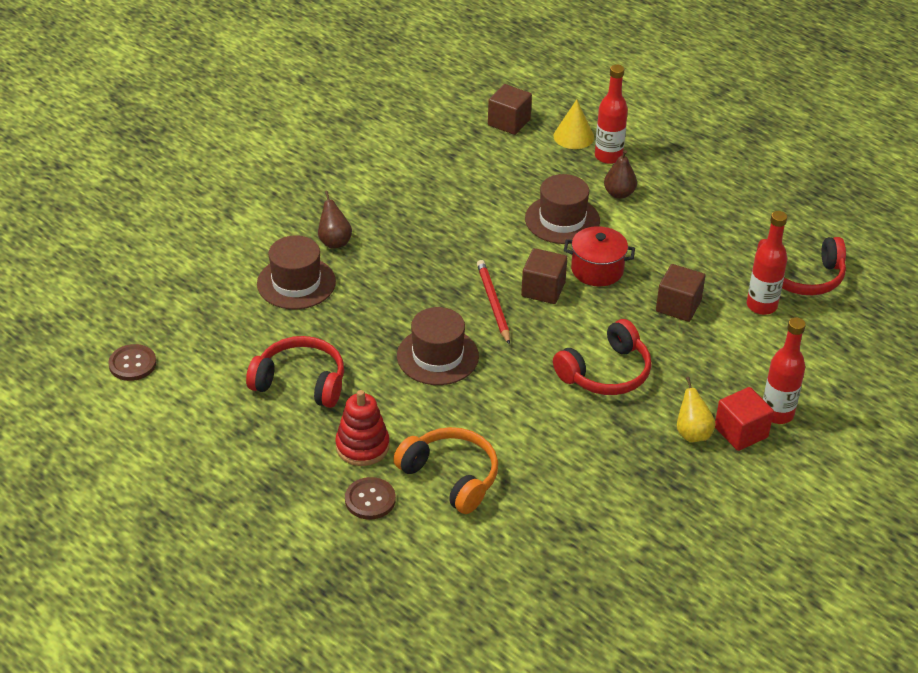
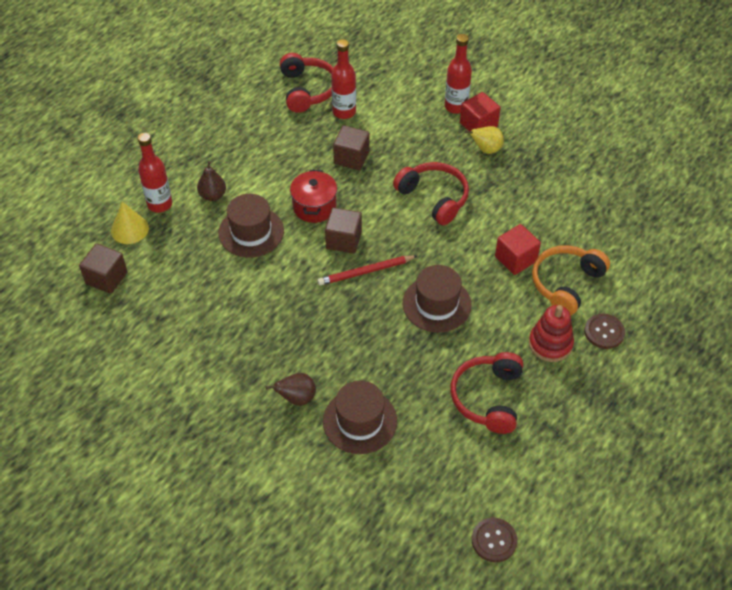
camera: 95 degrees left, 10 degrees up
(497, 435) = (515, 259): none -> red cube

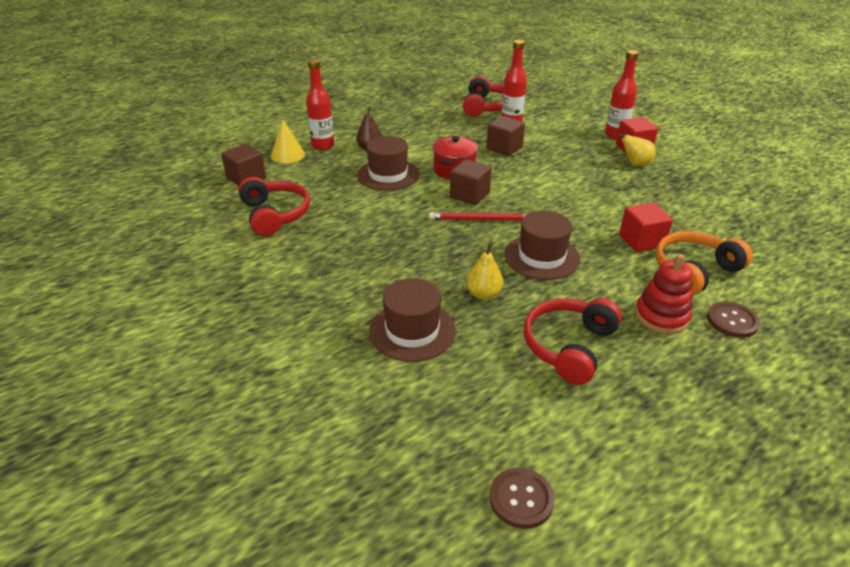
camera: 20 degrees right, 15 degrees down
(297, 398) = (357, 296): brown pear -> none
(403, 363) = (484, 294): none -> yellow pear
(434, 198) = (571, 184): red headphones -> red headphones (275, 214)

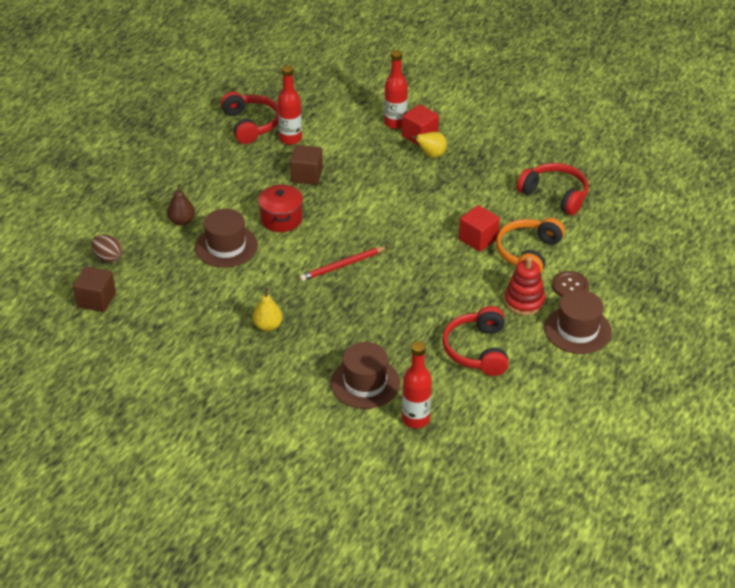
camera: 30 degrees left, 5 degrees up
(275, 214) = (164, 327): red headphones -> red headphones (555, 195)
(288, 155) = (108, 258): yellow cone -> brown egg
(323, 146) = (132, 234): red bottle -> red bottle (415, 419)
(469, 195) = (315, 243): brown cube -> none
(484, 294) = (394, 333): yellow pear -> yellow pear (268, 326)
(521, 499) = (507, 457): brown button -> none
(541, 257) = (414, 283): brown hat -> brown hat (577, 330)

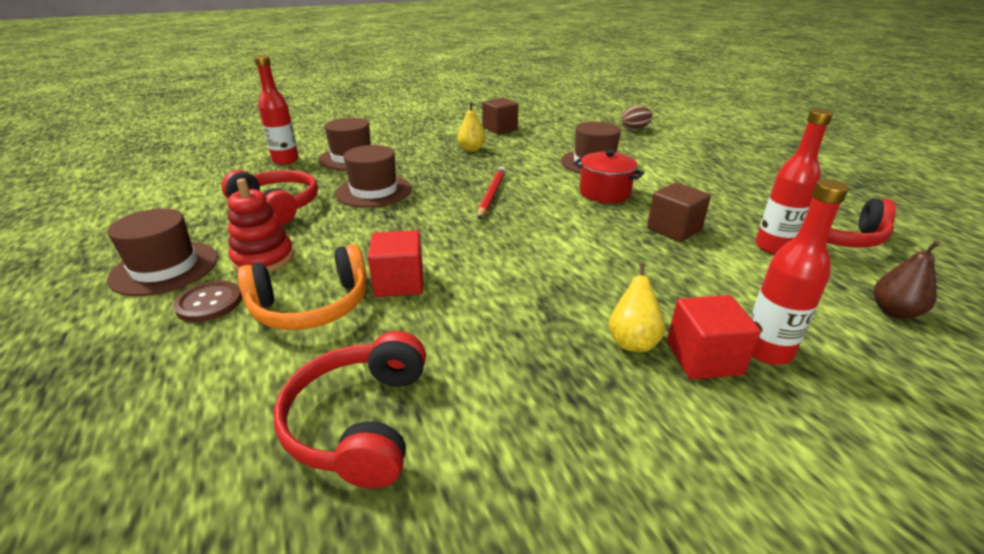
camera: 130 degrees right, 10 degrees down
(96, 300) = (589, 118): brown cube -> brown cube (500, 128)
(182, 221) = (654, 158): brown pear -> brown pear (894, 311)
(403, 323) = (374, 191): none -> brown hat
(528, 253) = (311, 306): orange headphones -> orange headphones turned 90 degrees clockwise
(555, 195) = (360, 422): red headphones -> red headphones turned 105 degrees clockwise

